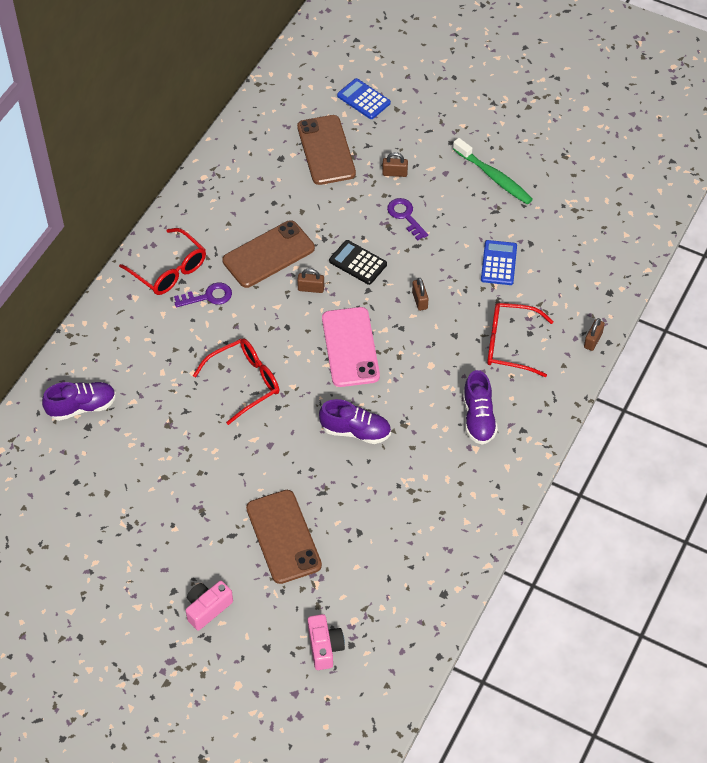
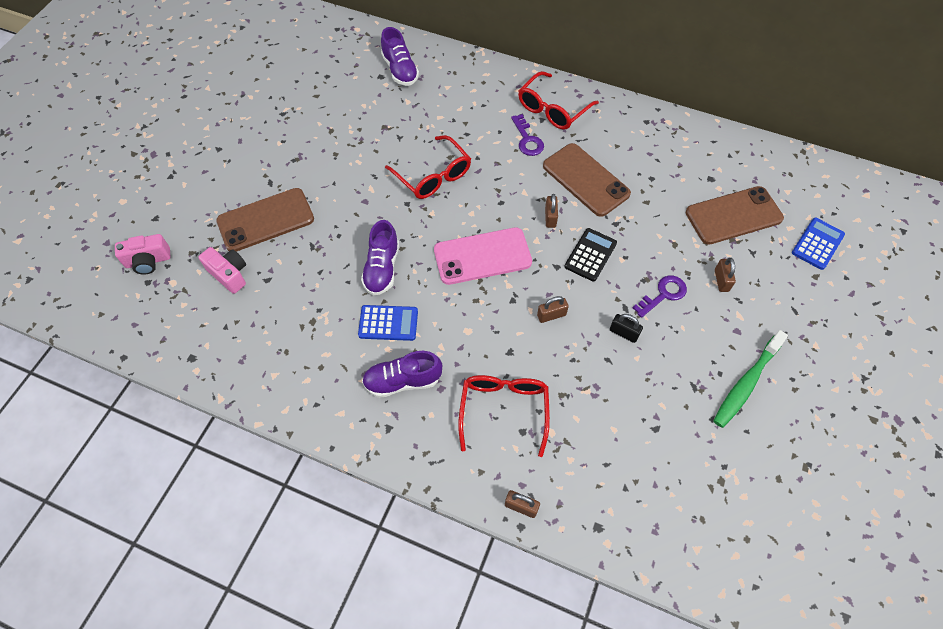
camera: 85 degrees right, 5 degrees up
(207, 608) = (199, 173): pink camera -> pink camera (229, 274)
(441, 250) = (623, 333): none -> black padlock
(498, 263) = (618, 393): blue calculator -> blue calculator (388, 323)

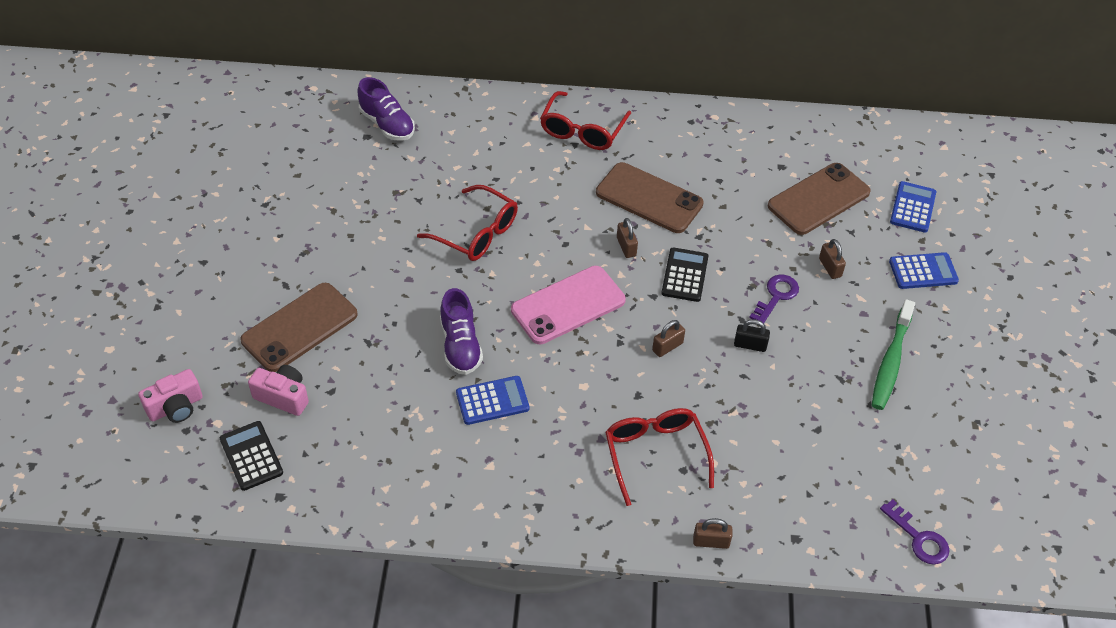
camera: 20 degrees left, 10 degrees down
(185, 317) = (251, 456): none -> black calculator
(402, 381) = (534, 455): purple shoe -> none
(527, 139) = (567, 170): purple key -> purple key (919, 538)
(806, 306) = (923, 271): none -> blue calculator

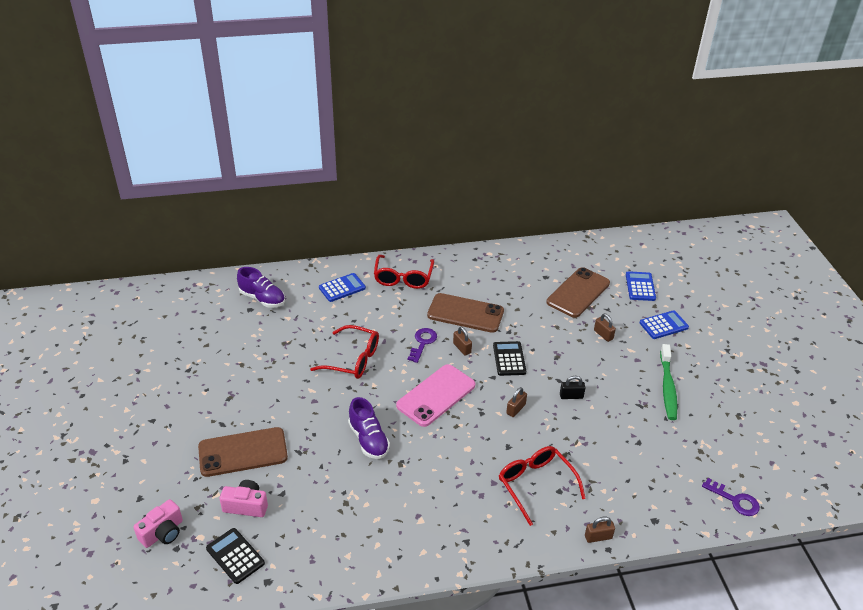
camera: 15 degrees left, 10 degrees down
(299, 327) = (243, 452): brown phone -> brown phone turned 45 degrees clockwise
(492, 401) = (405, 473): blue calculator -> blue calculator (342, 288)
(776, 296) = (575, 360): purple key -> purple key (422, 343)

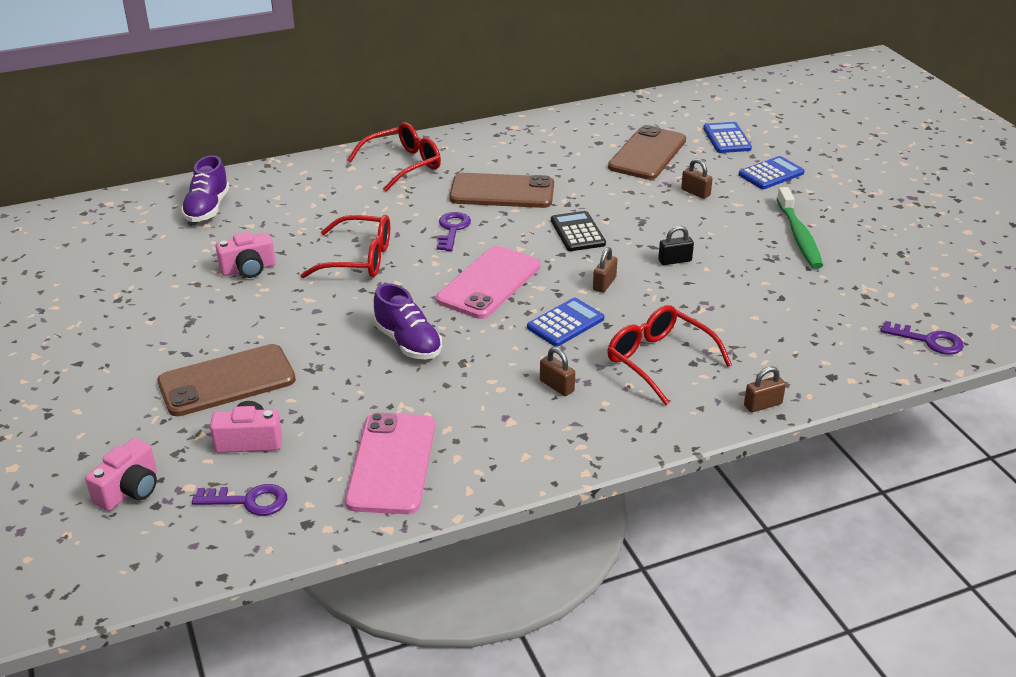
camera: 10 degrees left, 5 degrees down
(235, 556) = (249, 501): black calculator -> purple key
(262, 298) = (207, 209): purple shoe -> purple shoe turned 75 degrees clockwise
(278, 357) = (248, 269): none -> pink camera
(333, 542) = (392, 463): none -> pink phone
(342, 288) = (320, 184): blue calculator -> blue calculator (565, 323)
(403, 278) = (403, 165): red glasses -> red glasses turned 120 degrees counterclockwise
(462, 348) = (509, 229): brown padlock -> brown padlock (557, 386)

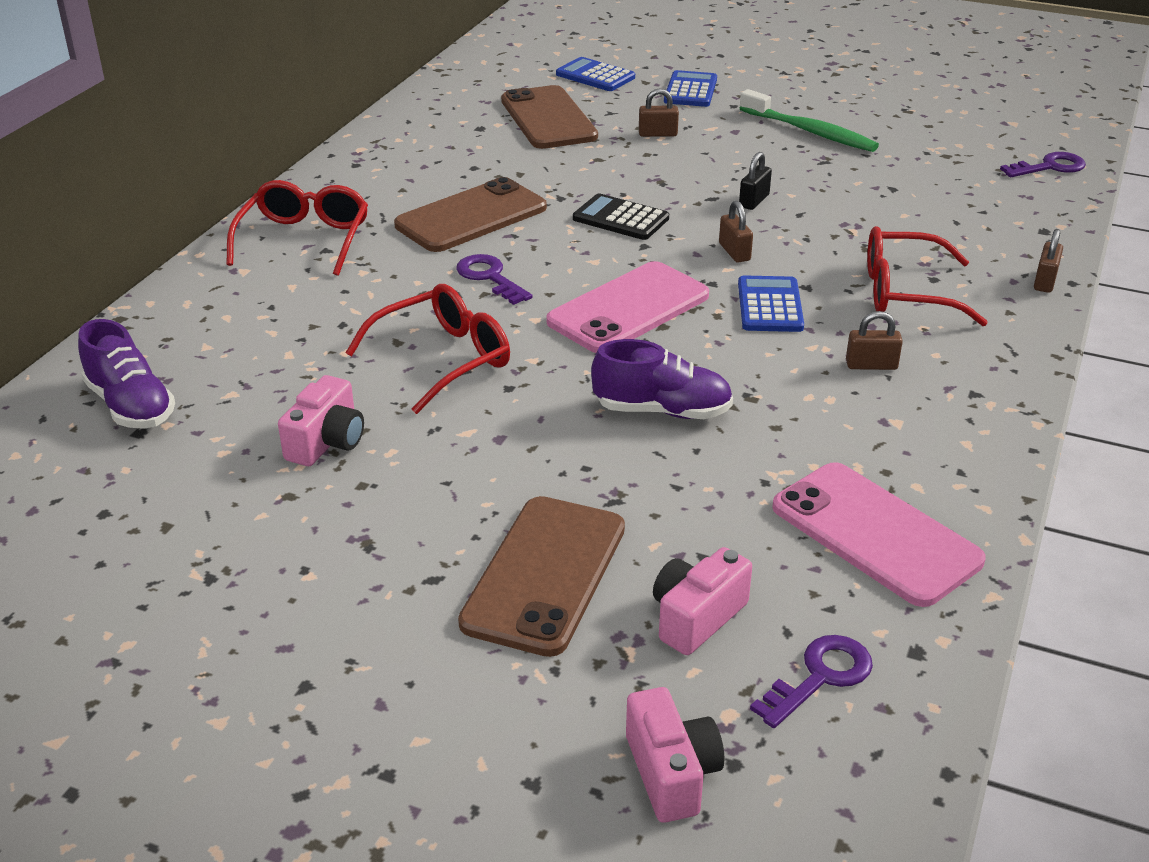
camera: 45 degrees left, 0 degrees up
(489, 283) = (628, 308): pink phone -> pink phone turned 60 degrees clockwise

